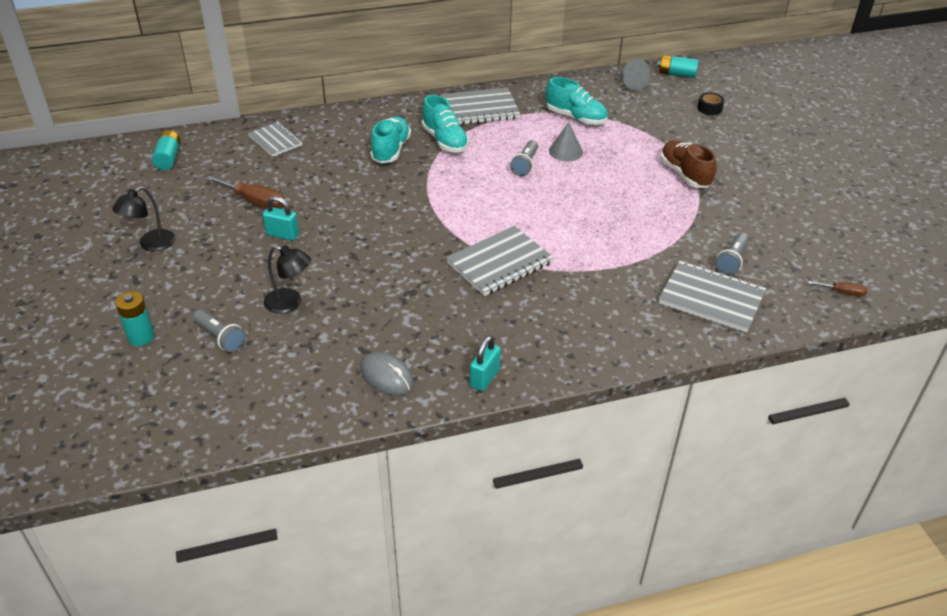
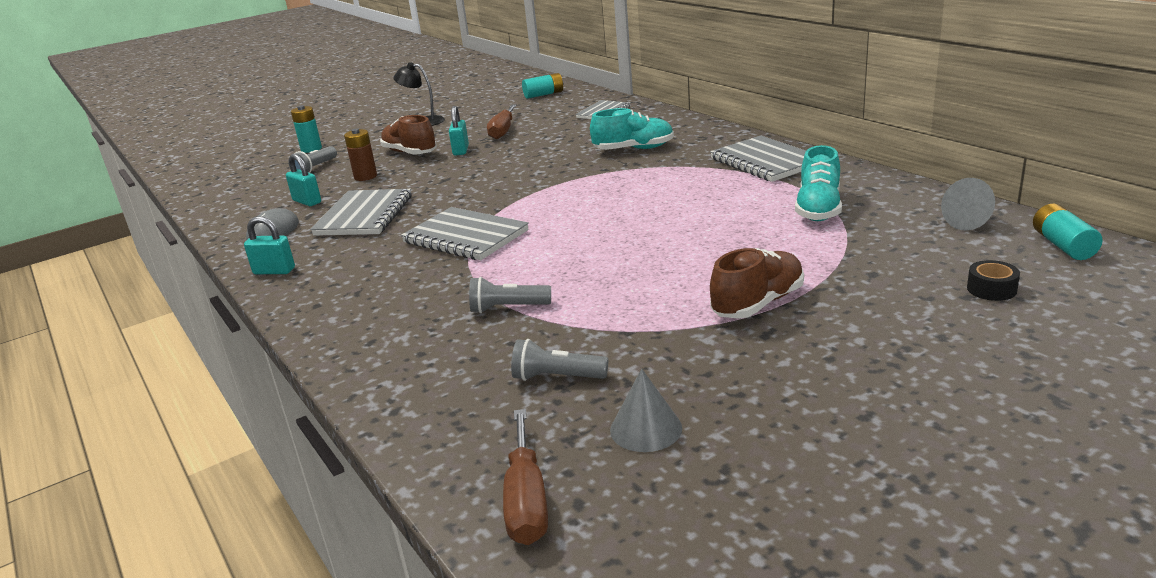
camera: 75 degrees right, 15 degrees down
(249, 267) = (410, 153): none -> brown shoe
(290, 303) = (365, 177): black lamp -> brown battery
(323, 349) = (307, 202): none -> turquoise padlock
(445, 141) = (678, 164): turquoise shoe -> none
(525, 165) = (671, 207): grey flashlight -> grey flashlight (507, 308)
(565, 151) = (727, 220): grey cone -> grey cone (646, 429)
(711, 299) = (455, 375): grey notebook -> grey notebook (364, 215)
(843, 292) = (526, 500): brown screwdriver -> brown screwdriver, size x1.80

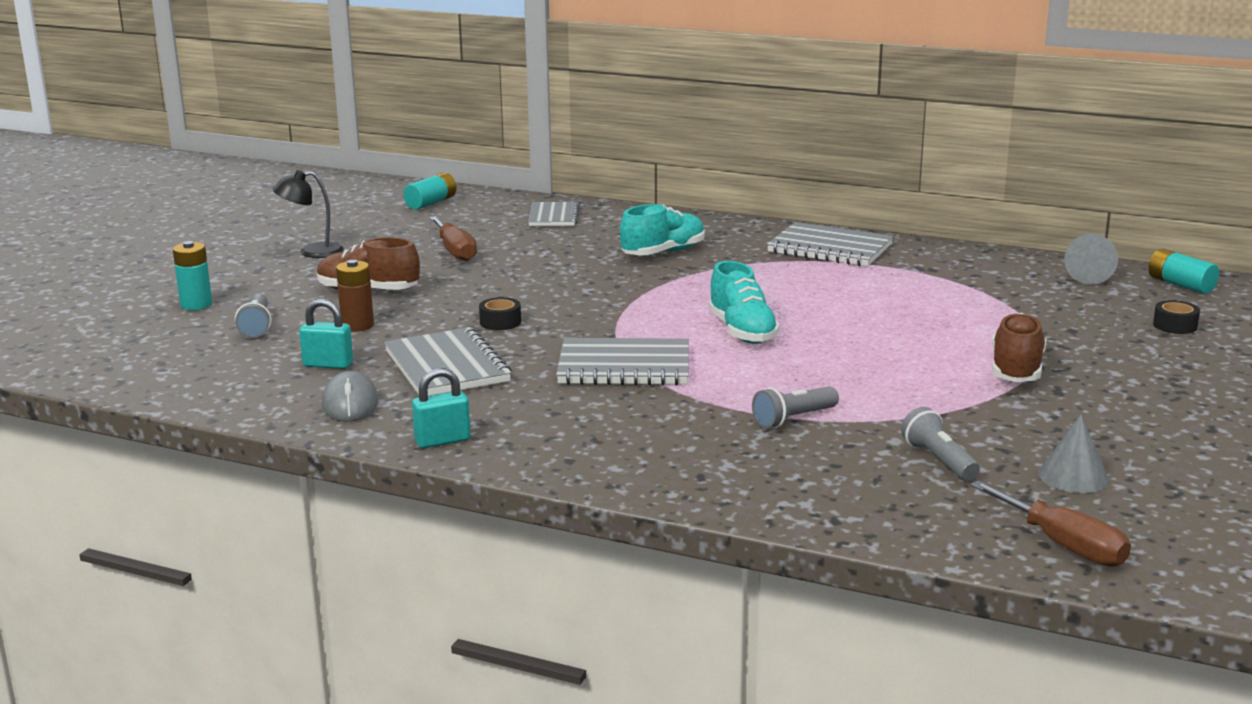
camera: 35 degrees left, 5 degrees down
(446, 188) = (500, 322): none -> black tape
(461, 150) = (438, 279): turquoise padlock -> none
(557, 377) = (939, 460): grey flashlight -> grey flashlight turned 90 degrees clockwise
(818, 209) = (947, 285): turquoise shoe -> turquoise shoe (742, 332)

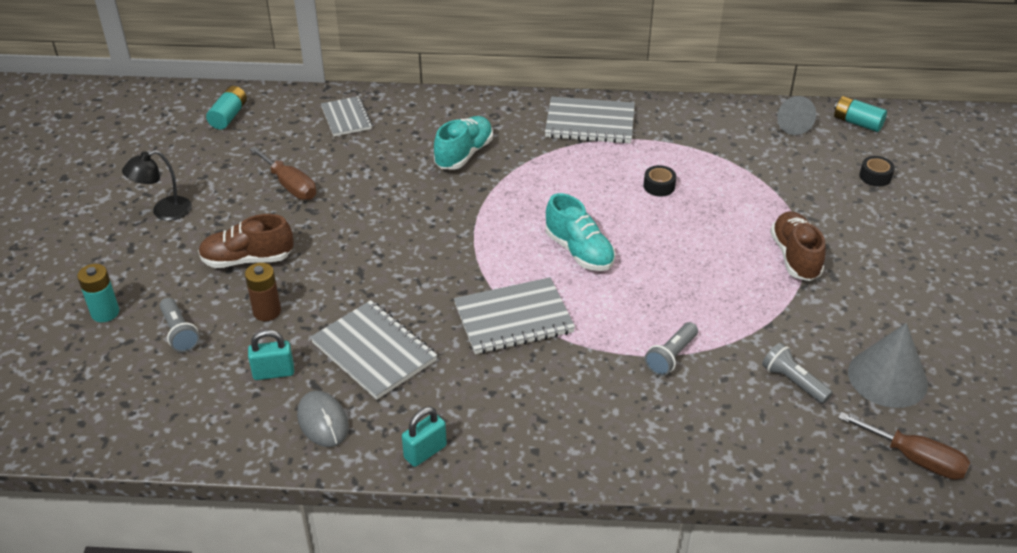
camera: 20 degrees left, 20 degrees up
(500, 322) = (384, 280): black tape -> black tape (659, 186)
(1073, 476) = (887, 378): grey cone -> grey cone, size x1.58

